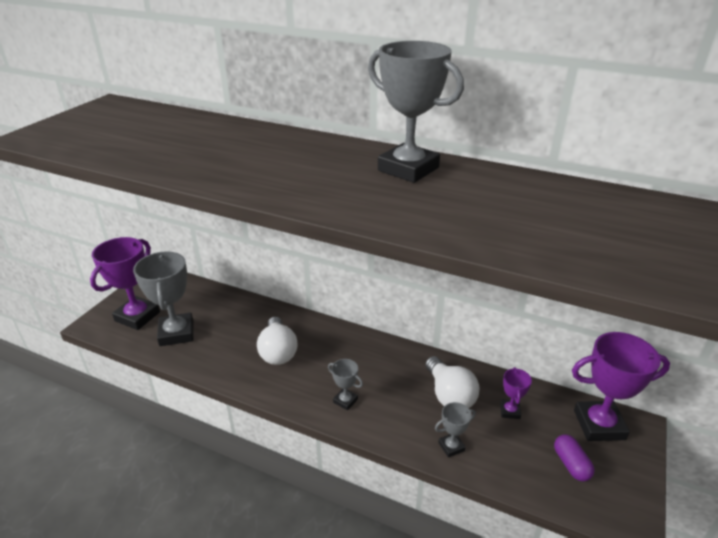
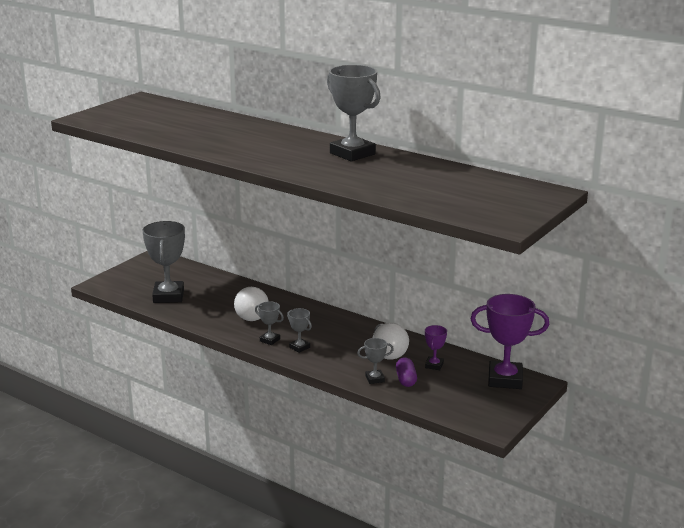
camera: 10 degrees right, 10 degrees down
(137, 316) = (136, 283): purple trophy -> none
(307, 392) = (270, 340): none -> grey trophy
(571, 464) = (466, 396): purple capsule -> purple capsule (406, 379)

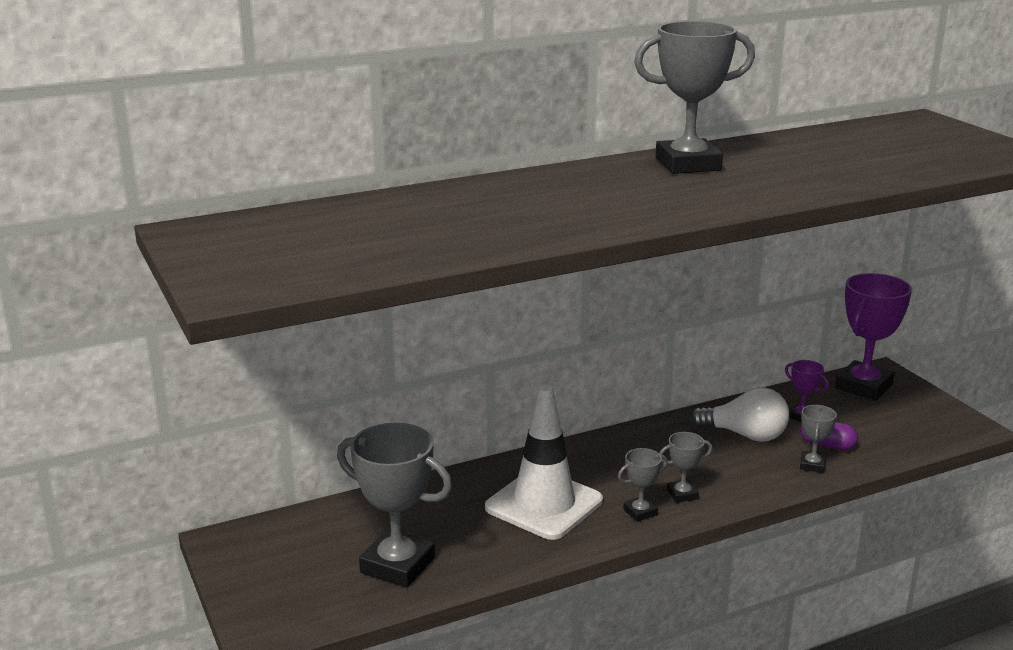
camera: 60 degrees left, 0 degrees up
(252, 315) = (544, 504): white light bulb -> white traffic cone

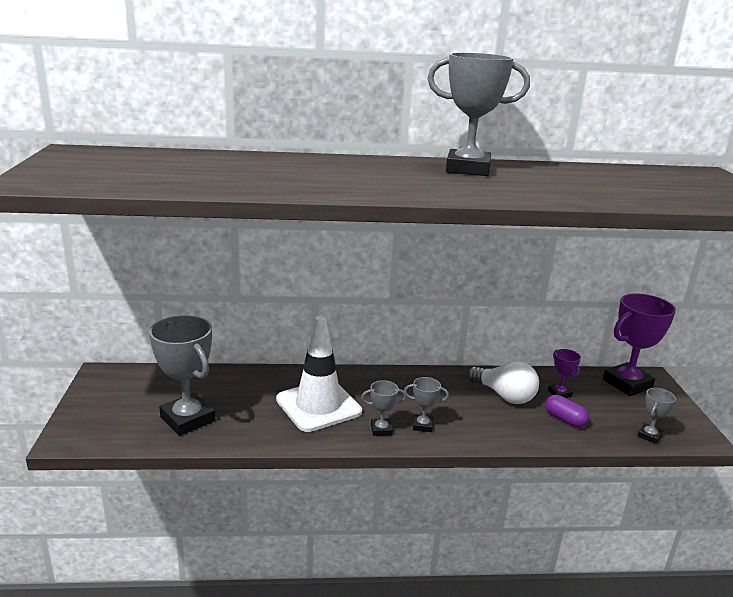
camera: 20 degrees right, 0 degrees up
(812, 465) = (541, 431): grey trophy -> grey trophy (649, 436)

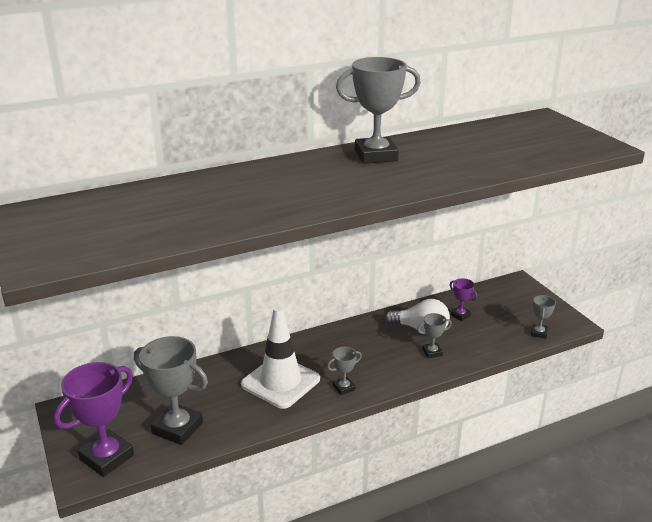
camera: 20 degrees left, 5 degrees up
(422, 425) = (373, 374): grey trophy -> grey trophy (432, 352)
(564, 419) = (474, 337): purple capsule -> none
(627, 384) = (504, 292): purple trophy -> purple trophy (107, 457)

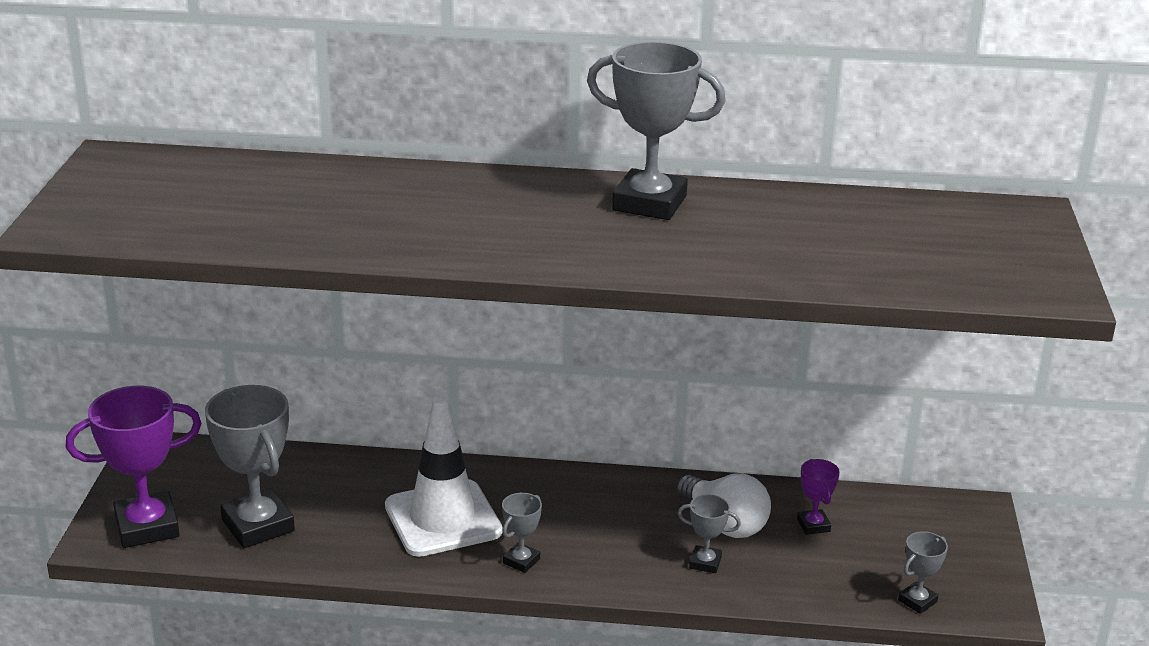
camera: 30 degrees right, 0 degrees up
(344, 388) = (521, 561): grey trophy -> grey trophy turned 60 degrees counterclockwise

